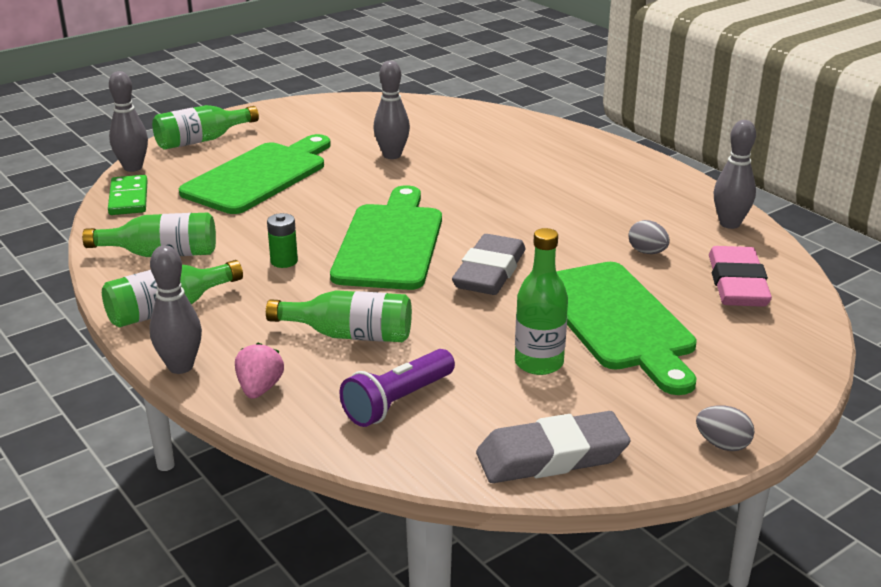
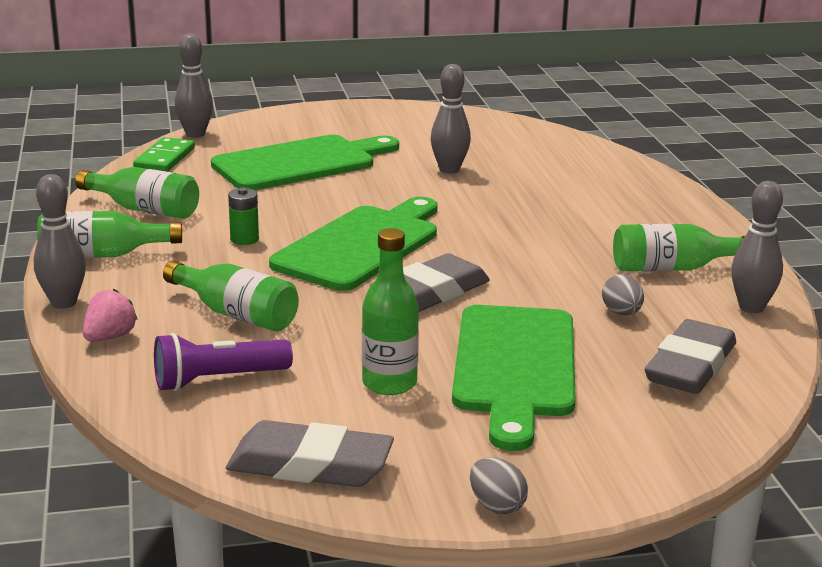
camera: 25 degrees right, 5 degrees down
(201, 140) = (280, 123): green bottle -> green bottle (672, 268)
(737, 284) = (690, 366): pink eraser -> grey eraser

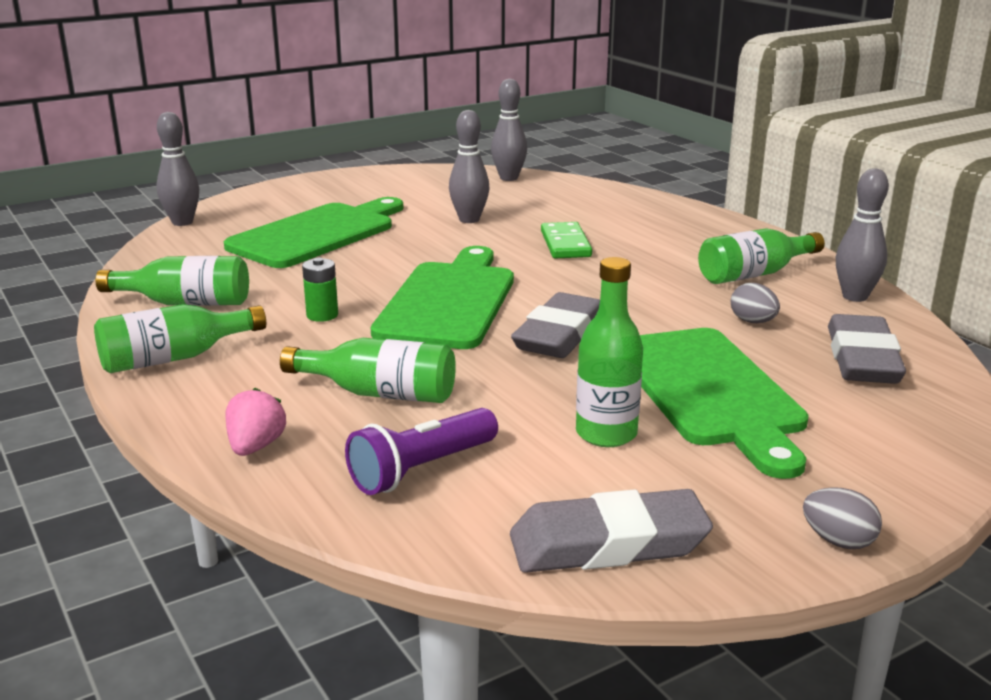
camera: 20 degrees left, 0 degrees up
(63, 303) = (169, 418): grey bowling pin -> grey bowling pin (508, 178)
(165, 159) = (168, 250): green domino -> green domino (565, 244)

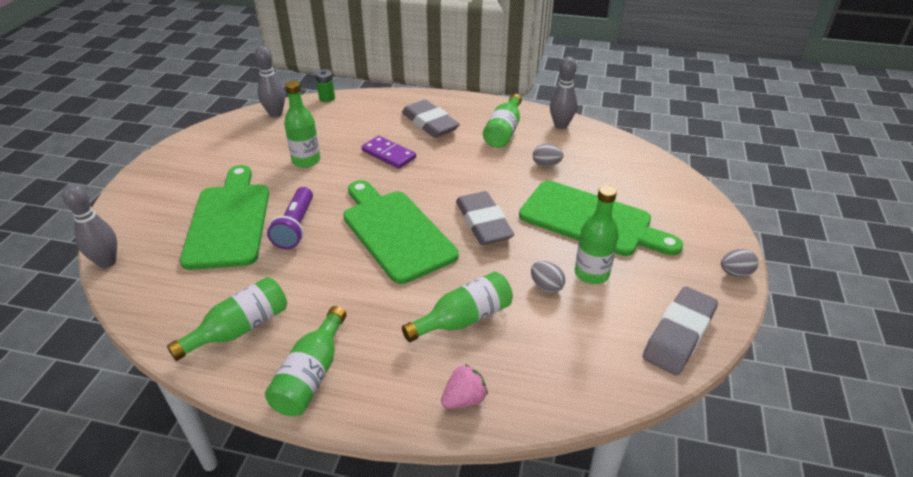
camera: 45 degrees left, 15 degrees up
(255, 447) = (464, 399): pink strawberry -> pink strawberry turned 90 degrees clockwise
(322, 315) = (343, 285): green battery -> green battery (327, 98)
(421, 469) = (557, 352): purple flashlight -> purple flashlight (295, 227)
(469, 219) = (306, 161): grey bowling pin -> green bottle
(524, 416) = (546, 286): none -> grey egg
(565, 244) = (388, 154): green domino -> purple domino
(862, 359) = (613, 164): grey eraser -> grey eraser (430, 123)

